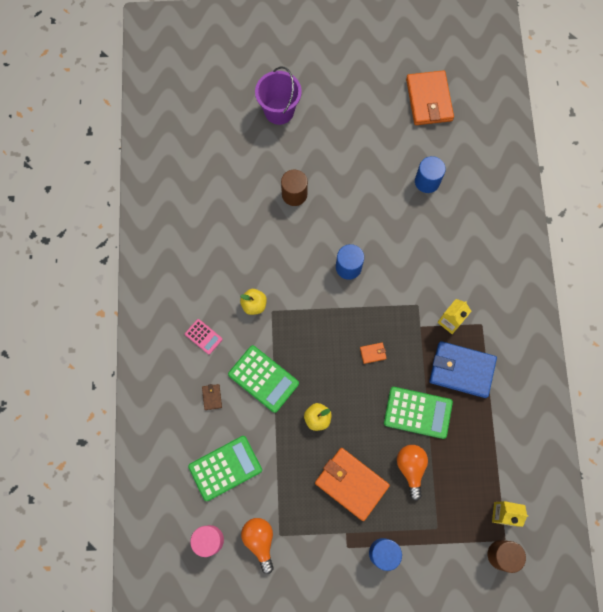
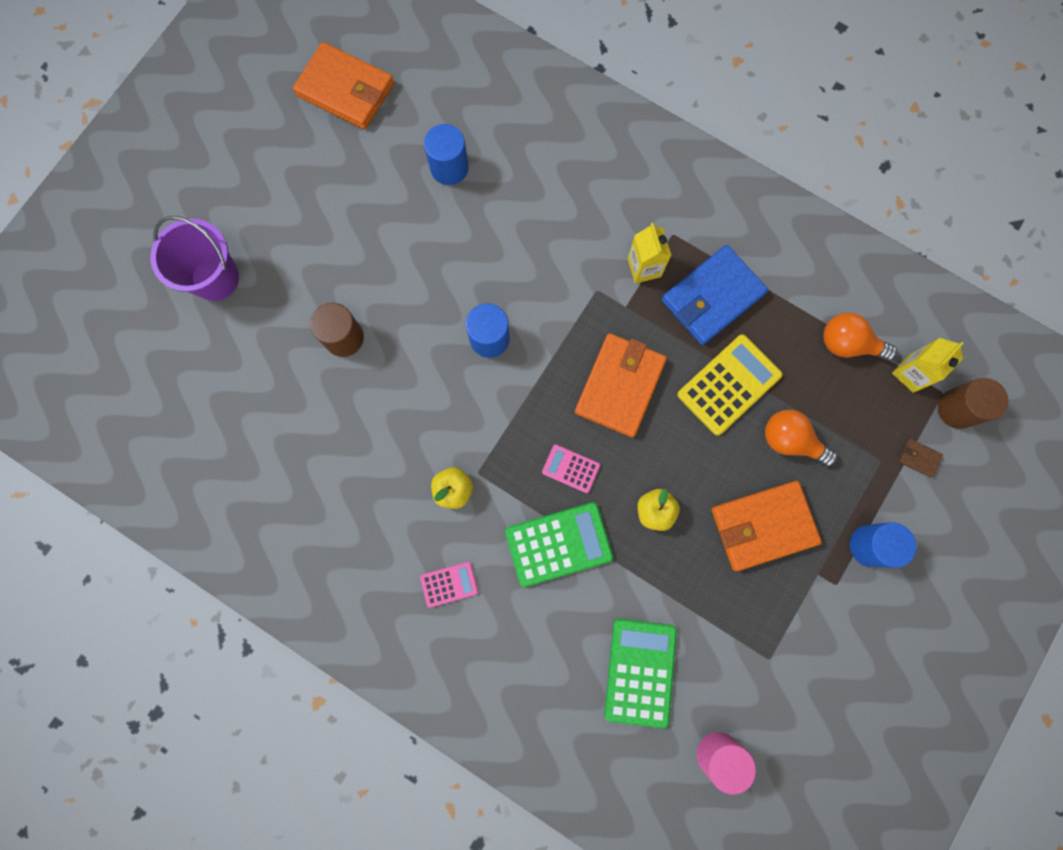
camera: 55 degrees left, 5 degrees up
(212, 397) = (537, 627): brown wallet -> brown wallet (919, 458)
(260, 541) = (760, 689): orange light bulb -> orange light bulb (848, 344)
(308, 358) = (571, 468): none -> pink calculator
(373, 353) = (619, 386): orange wallet -> orange wallet, size x2.49
(417, 412) = (729, 385): green calculator -> yellow calculator

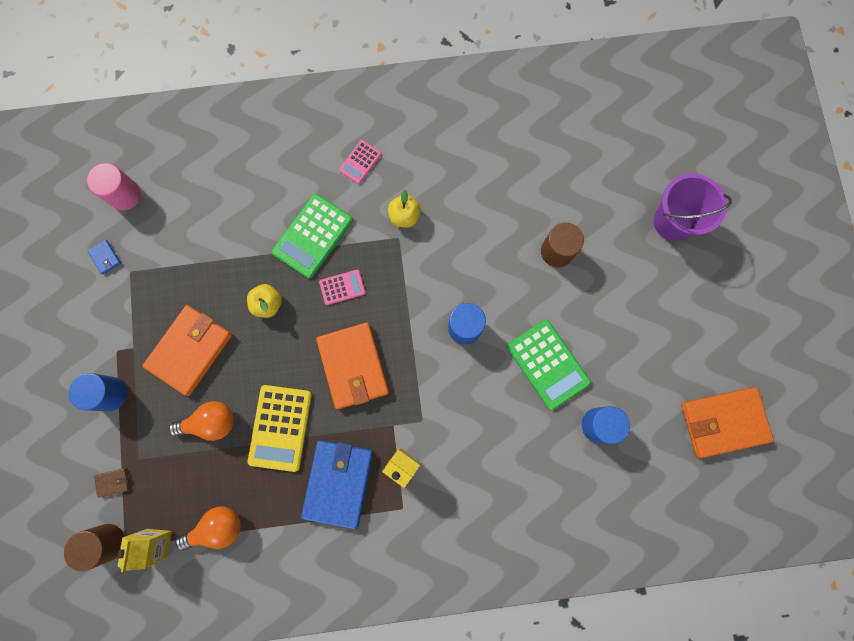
camera: 140 degrees right, 0 degrees up
(640, 672) = (205, 203): green calculator -> green calculator (547, 364)
(785, 697) = (105, 257): none -> blue wallet

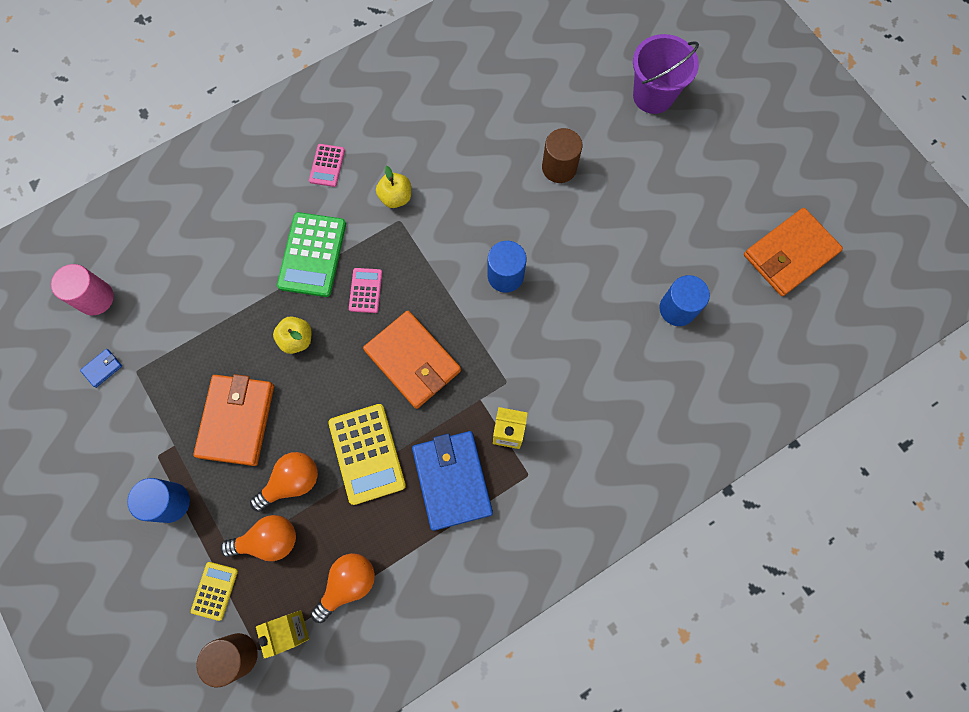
camera: 25 degrees left, 5 degrees down
(105, 257) = (102, 368): blue wallet -> blue wallet turned 75 degrees counterclockwise
(113, 482) = (215, 590): brown wallet -> yellow calculator
(172, 461) = (268, 540): none -> orange light bulb
(342, 287) = (365, 290): pink calculator -> pink calculator turned 45 degrees counterclockwise
(547, 364) = (602, 274): green calculator -> none

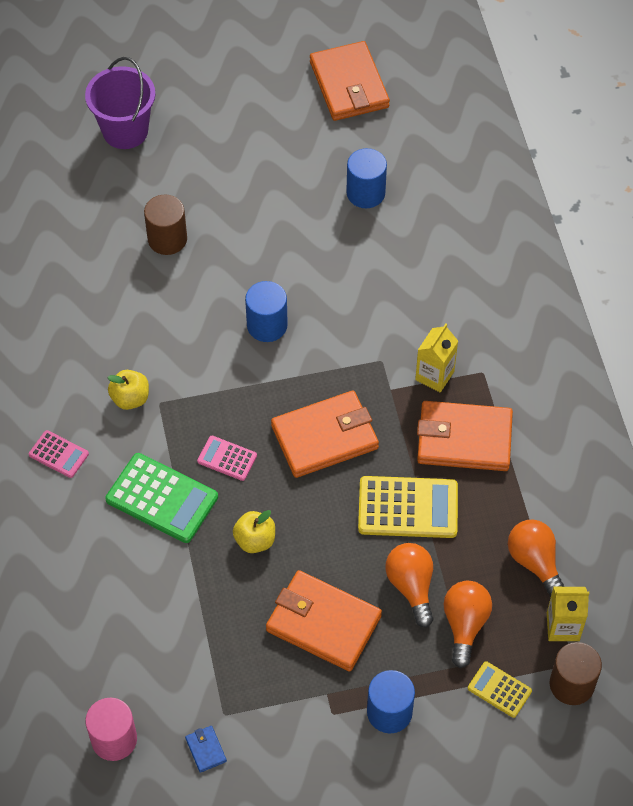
camera: 70 degrees left, 15 degrees down
(452, 480) = (464, 439): blue wallet -> orange wallet

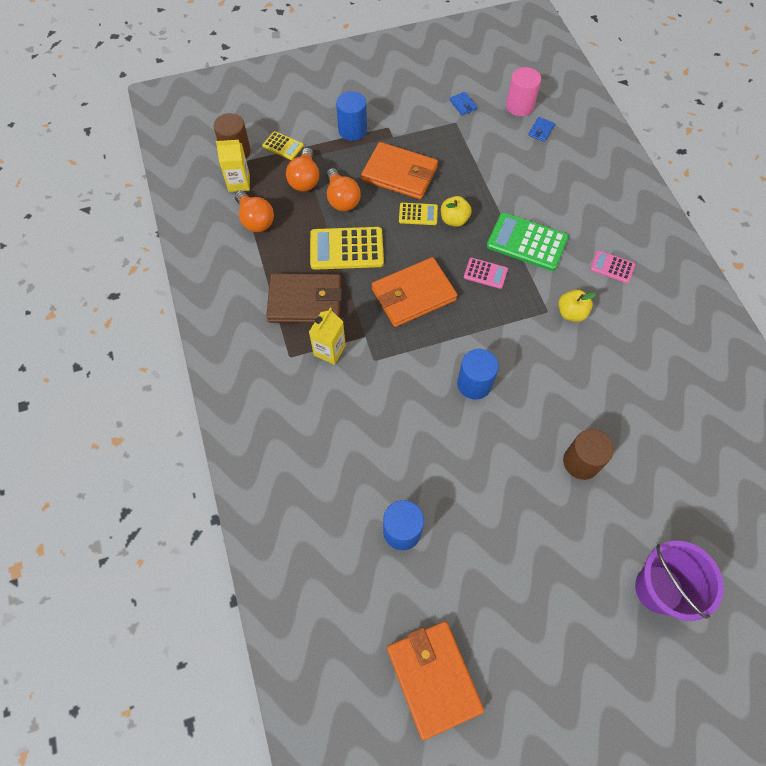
camera: 175 degrees right, 5 degrees up
(93, 686) = (541, 130): none -> blue wallet
(304, 553) = (418, 214): none -> yellow calculator
(464, 439) = (305, 301): orange wallet -> brown wallet

